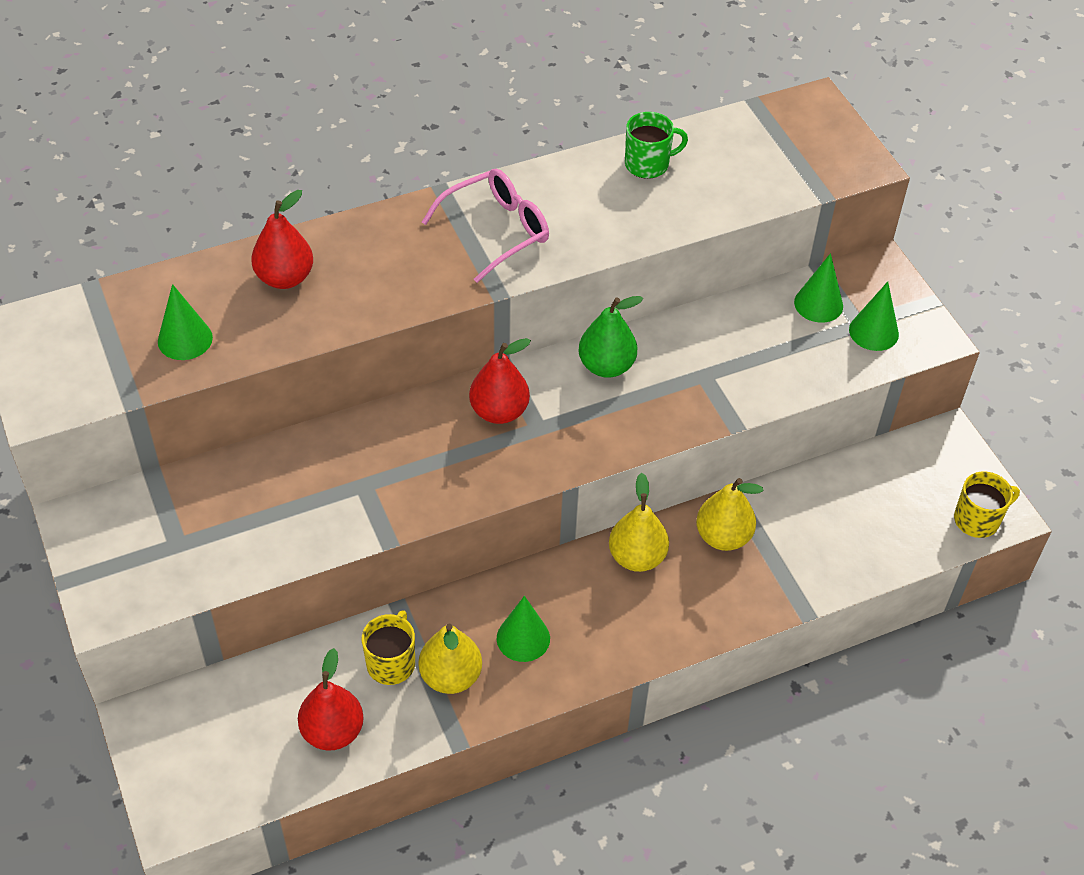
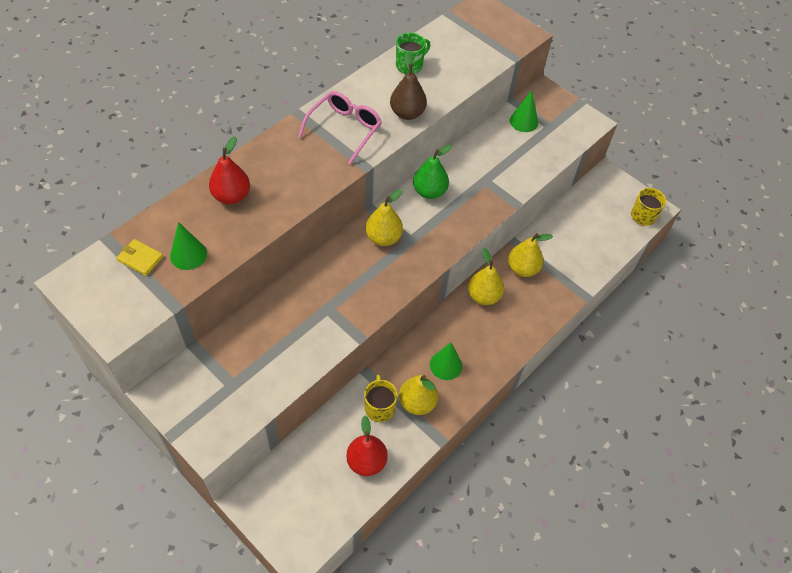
camera: 25 degrees left, 5 degrees up
(120, 325) = (140, 258): none -> yellow wallet
(499, 411) = (383, 238): red pear -> yellow pear
(604, 233) = (407, 113): none -> brown pear
(873, 332) = (560, 128): green cone -> none

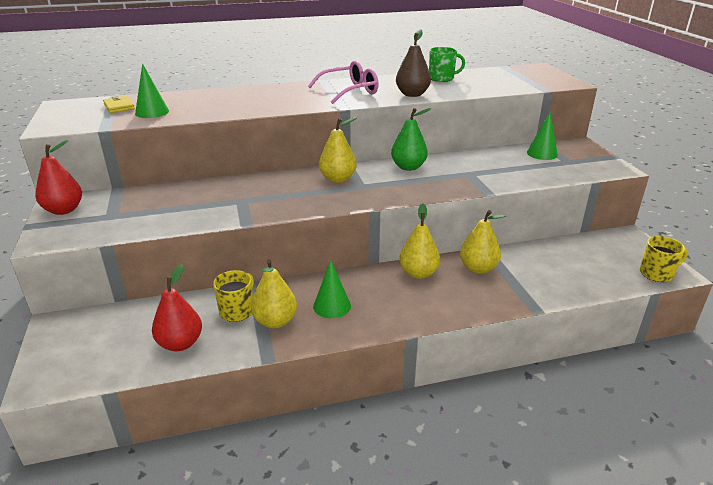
camera: 35 degrees right, 25 degrees down
(231, 196) = (222, 98): red pear -> red pear (64, 210)

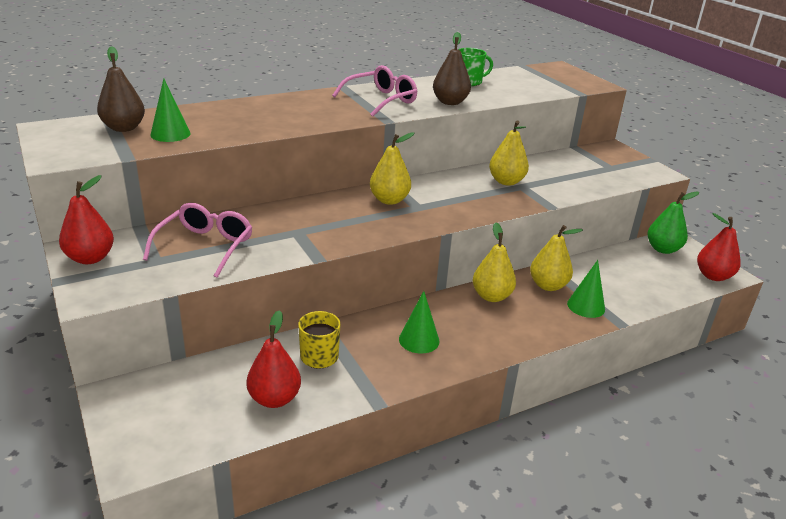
camera: 15 degrees left, 0 degrees up
(119, 106) = (124, 128): yellow wallet -> brown pear
(158, 207) = (205, 247): none -> pink glasses
(275, 321) = (367, 363): yellow pear -> yellow pear (506, 181)
(408, 167) = (457, 182): green pear -> green pear (663, 249)
(542, 153) = (582, 160): green cone -> green cone (586, 306)
(657, 273) = (713, 276): yellow mug -> red pear

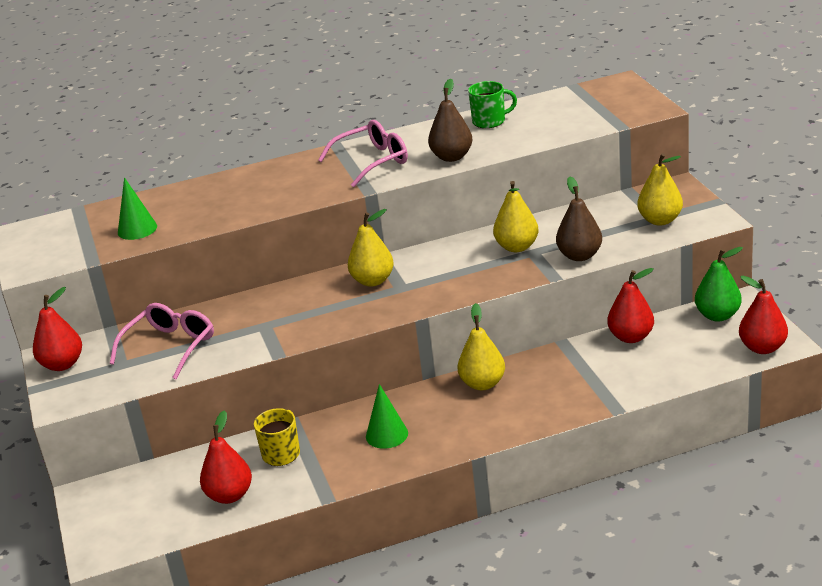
camera: 15 degrees right, 0 degrees up
(124, 128) = (93, 225): brown pear -> brown pear (579, 256)
(548, 285) = (553, 368): yellow pear -> yellow pear (660, 220)
(586, 306) = (586, 391): green cone -> none
(602, 262) = (631, 337): none -> red pear

